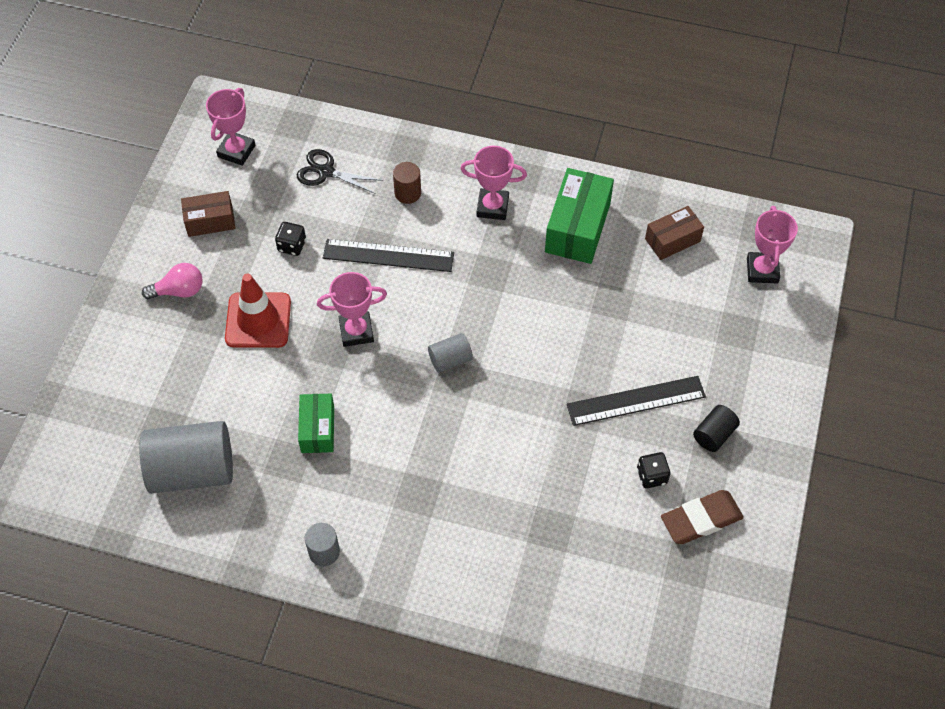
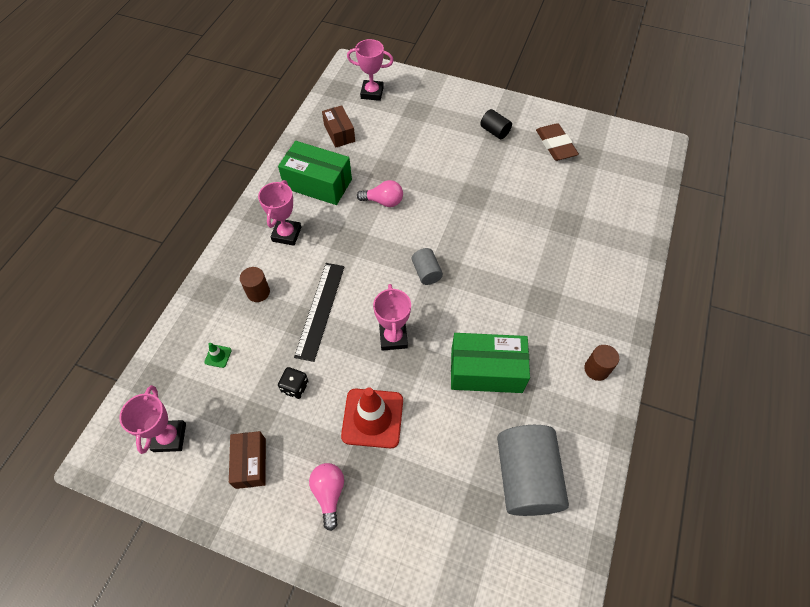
camera: 85 degrees left, 0 degrees up
(236, 151) = (169, 437): pink trophy -> pink trophy turned 60 degrees clockwise
(317, 429) = (486, 370): green box -> green box, size x1.63
(324, 552) = (596, 369): grey cylinder -> brown cylinder
(326, 172) = (218, 356): black scissors -> green traffic cone
(558, 303) = (383, 201): none -> pink light bulb
(636, 400) = (467, 167): black ruler -> none
(652, 476) = (525, 165): black dice -> none

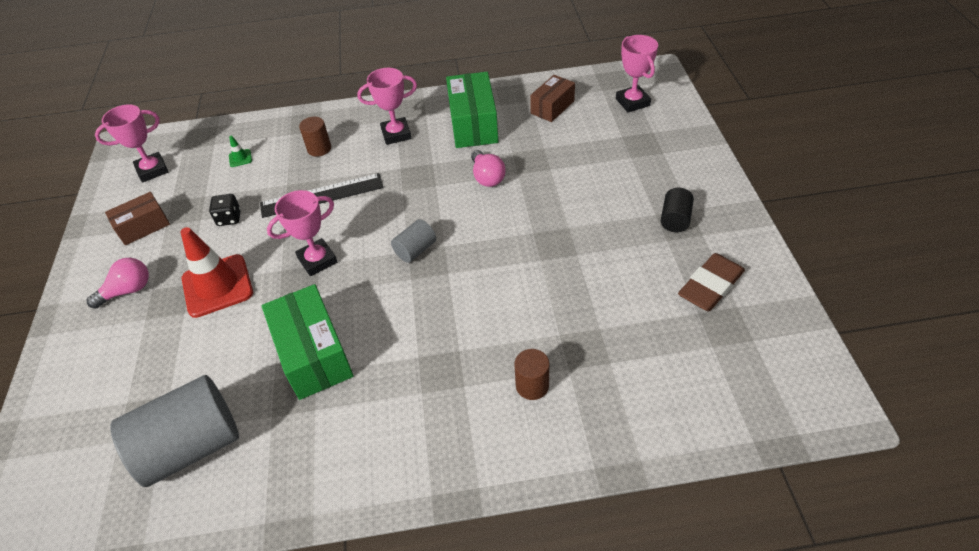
camera: 65 degrees right, 10 degrees down
(596, 369) = (368, 467): brown cylinder -> brown cylinder (532, 385)

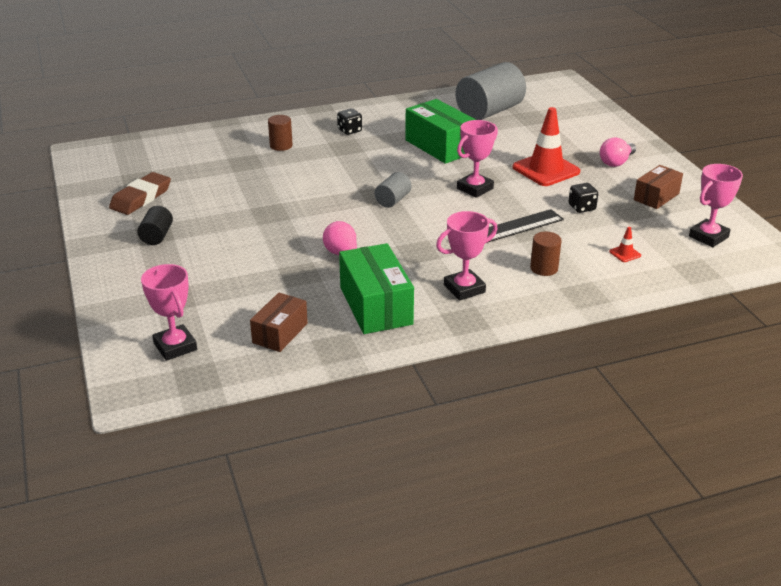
camera: 165 degrees right, 15 degrees down
(240, 158) = (625, 253): green traffic cone -> red traffic cone
(424, 416) = (349, 130): none -> black dice

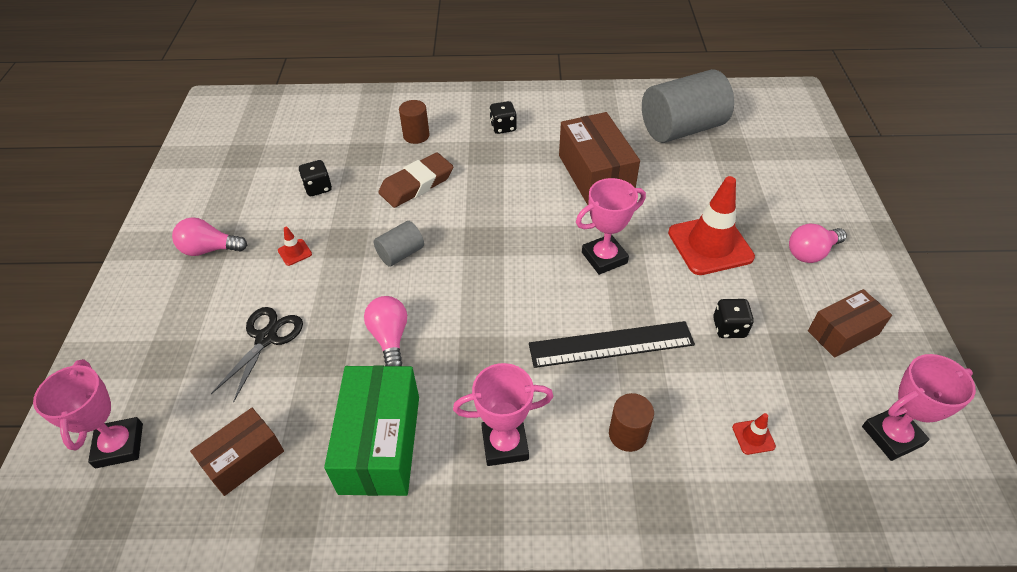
camera: 20 degrees right, 15 degrees up
(141, 198) = (229, 184): brown eraser -> brown eraser (416, 184)
(157, 236) = (209, 249): black cylinder -> pink light bulb
(221, 188) = (318, 188): none -> black dice
(231, 226) = (294, 252): none -> red traffic cone
(246, 273) = (266, 338): none -> black scissors
(393, 200) = (495, 254): grey cylinder -> grey cylinder (401, 254)
(440, 146) = (595, 174): green box -> brown box

